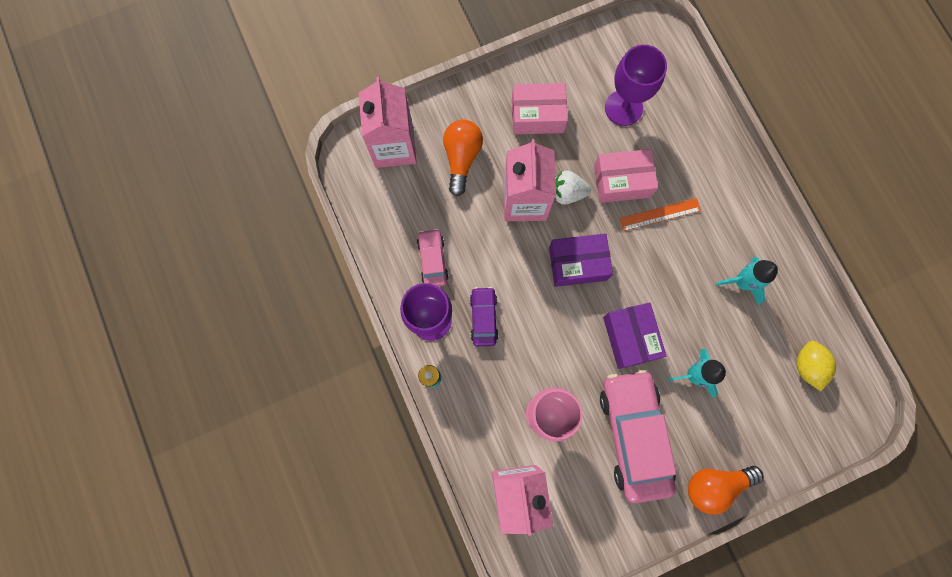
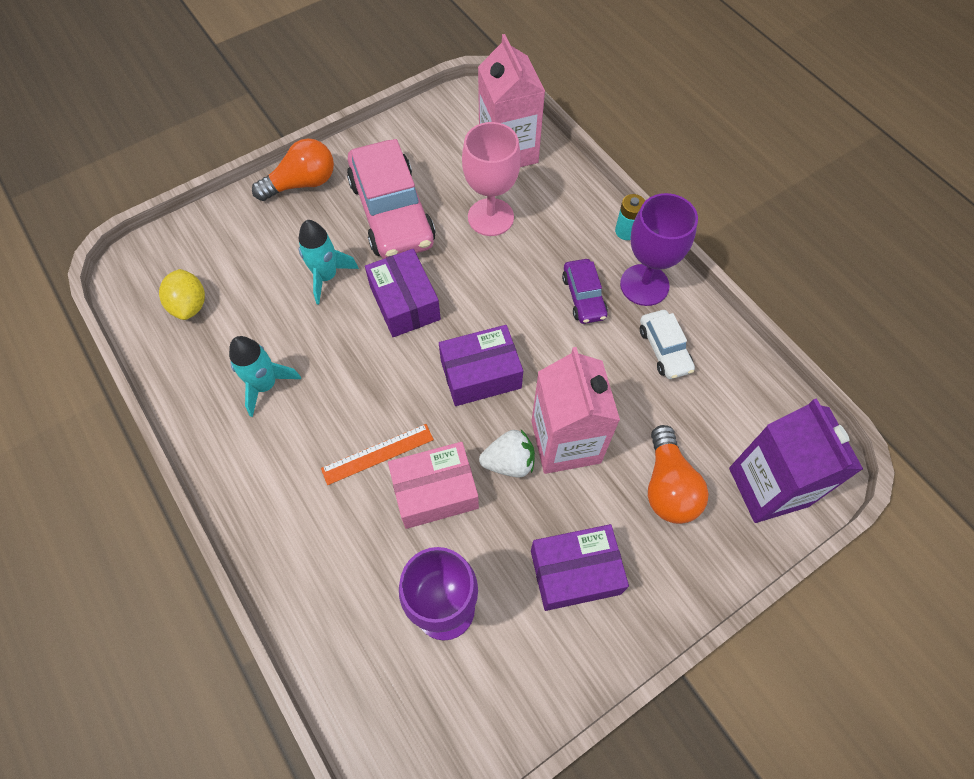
camera: 170 degrees right, 15 degrees down
(394, 146) = (768, 487): pink carton -> purple carton
(433, 260) = (664, 349): pink car -> white car
(537, 115) = (575, 572): pink box -> purple box

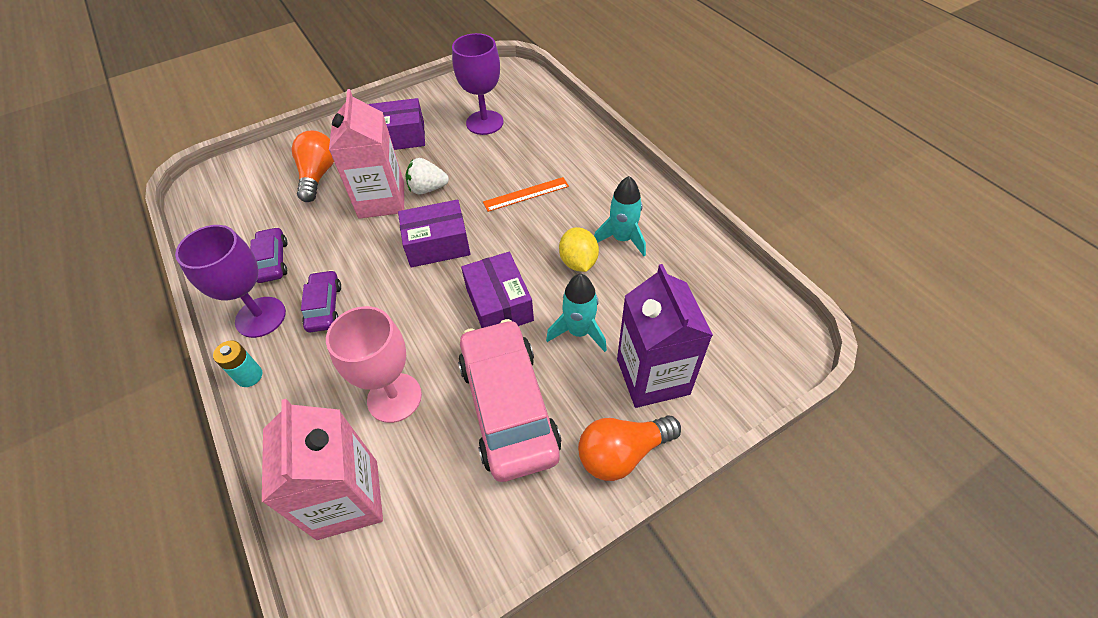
camera: 175 degrees left, 10 degrees down
(190, 305) = (713, 305): yellow lemon -> yellow lemon (578, 262)
(435, 491) = (484, 174): pink box -> none
(664, 349) = (273, 261): white car -> purple car
(768, 487) = (248, 174): purple carton -> purple carton (652, 376)

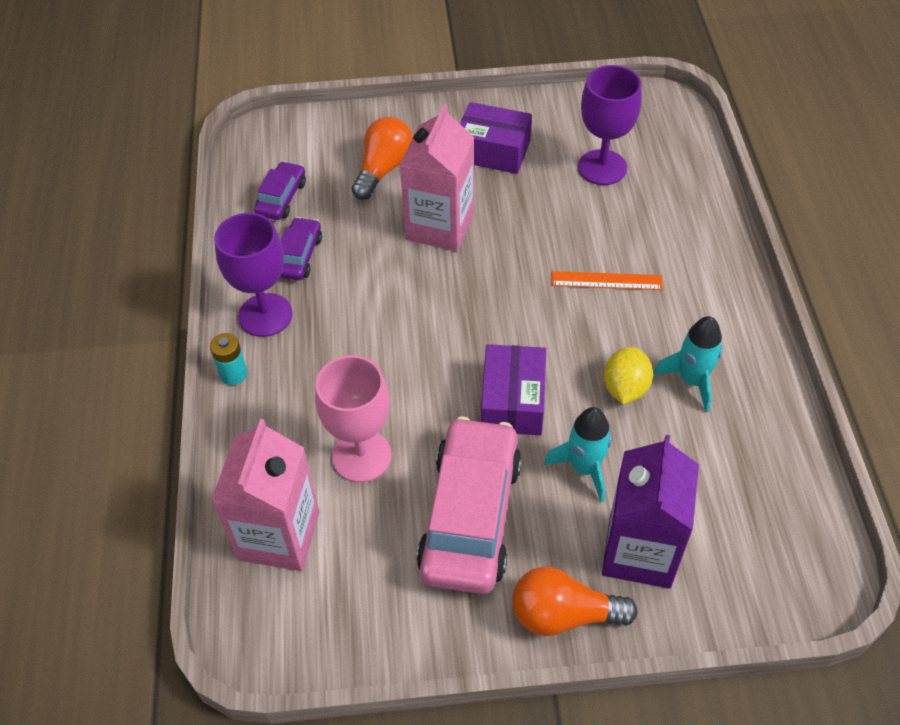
camera: 25 degrees right, 0 degrees up
(324, 307) = (331, 329): purple car -> purple car (281, 198)
(427, 189) = (496, 231): white strawberry -> none
(437, 244) = (477, 304): purple box -> none

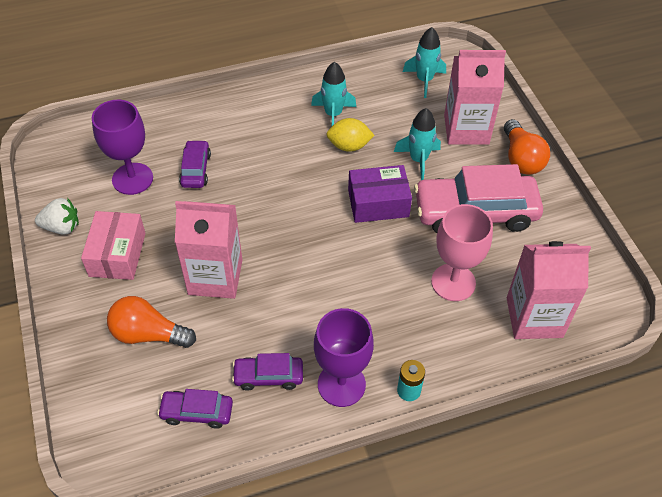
camera: 105 degrees left, 0 degrees up
(493, 151) = (117, 254): purple box -> pink box
(541, 111) = (62, 227): none -> white strawberry
(606, 280) = (255, 164): orange ruler -> none
(607, 223) = (196, 169): none -> purple car
(639, 551) = (466, 129): purple carton -> pink carton
(761, 519) = (424, 80): none -> turquoise rocket

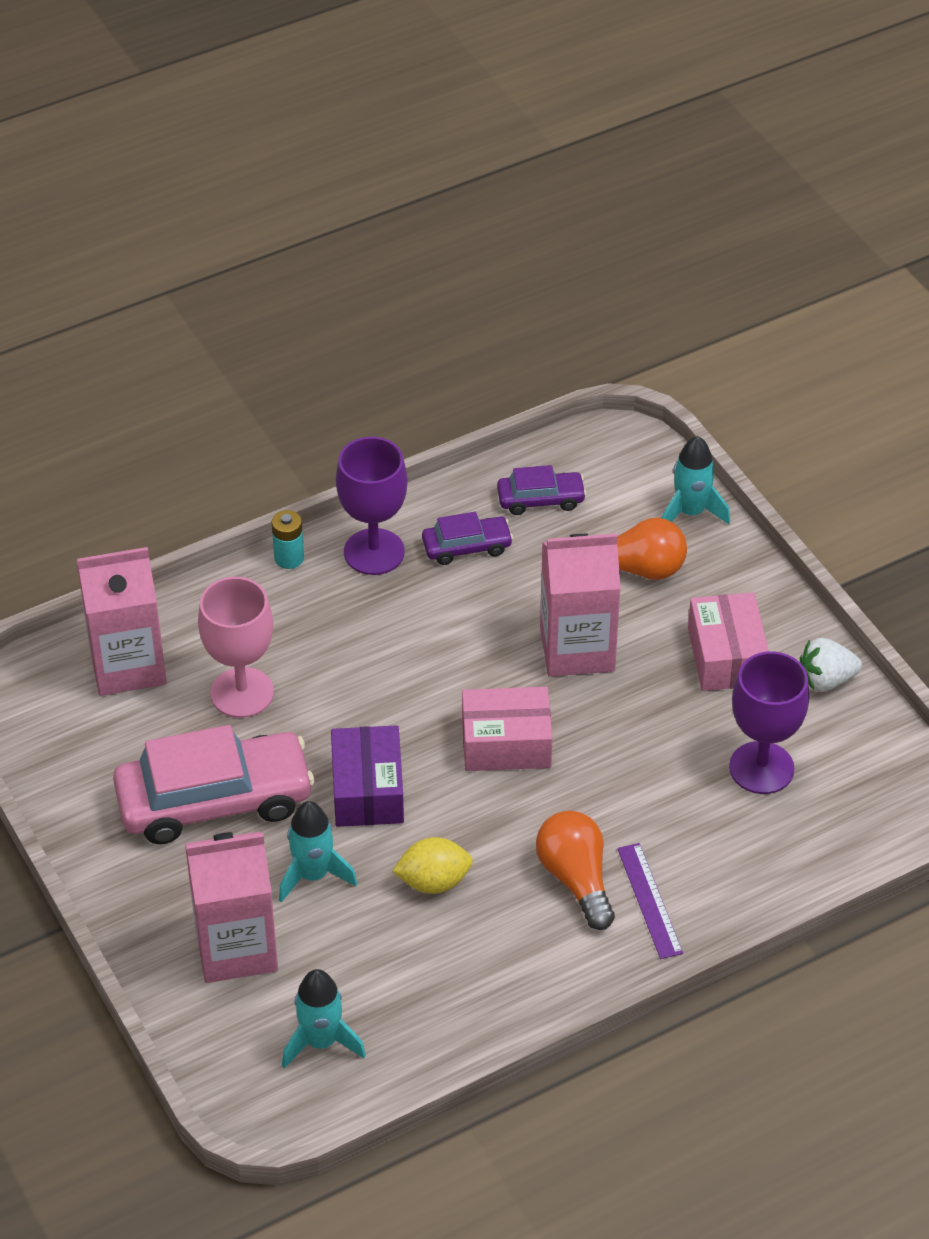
camera: 170 degrees right, 5 degrees down
(196, 169) = (670, 799): purple car -> none
(231, 118) = (649, 900): none -> purple ruler
(284, 219) = (506, 743): none -> pink box
(333, 114) = (474, 938): turquoise rocket -> turquoise rocket (690, 512)
(378, 203) = (367, 790): purple box -> purple box turned 75 degrees counterclockwise
(521, 158) = (140, 906): orange light bulb -> orange light bulb (576, 879)

